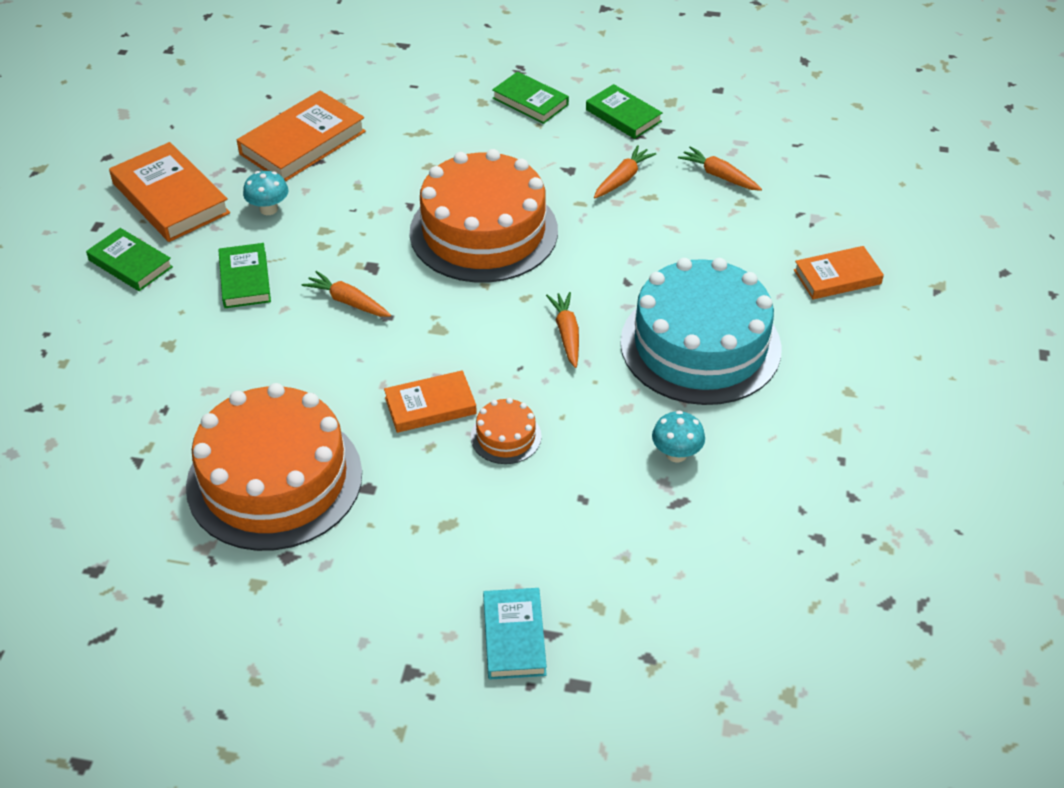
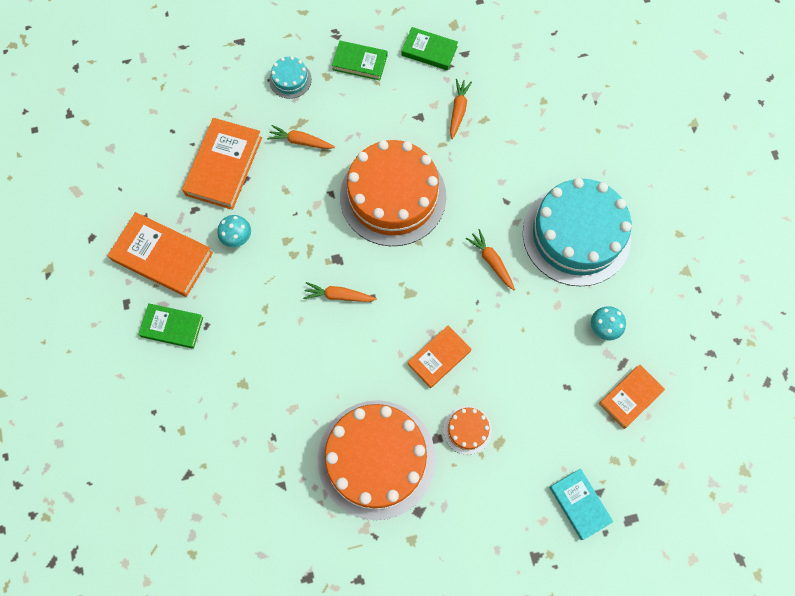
camera: 25 degrees left, 25 degrees up
(245, 279) = (259, 306): green book -> none
(436, 93) = (290, 80): none -> turquoise cake
(506, 436) = (497, 360): orange cake -> orange cake (467, 430)
(719, 176) = (518, 82): orange carrot -> orange carrot (301, 141)
(837, 277) = (631, 141): orange book -> orange book (630, 397)

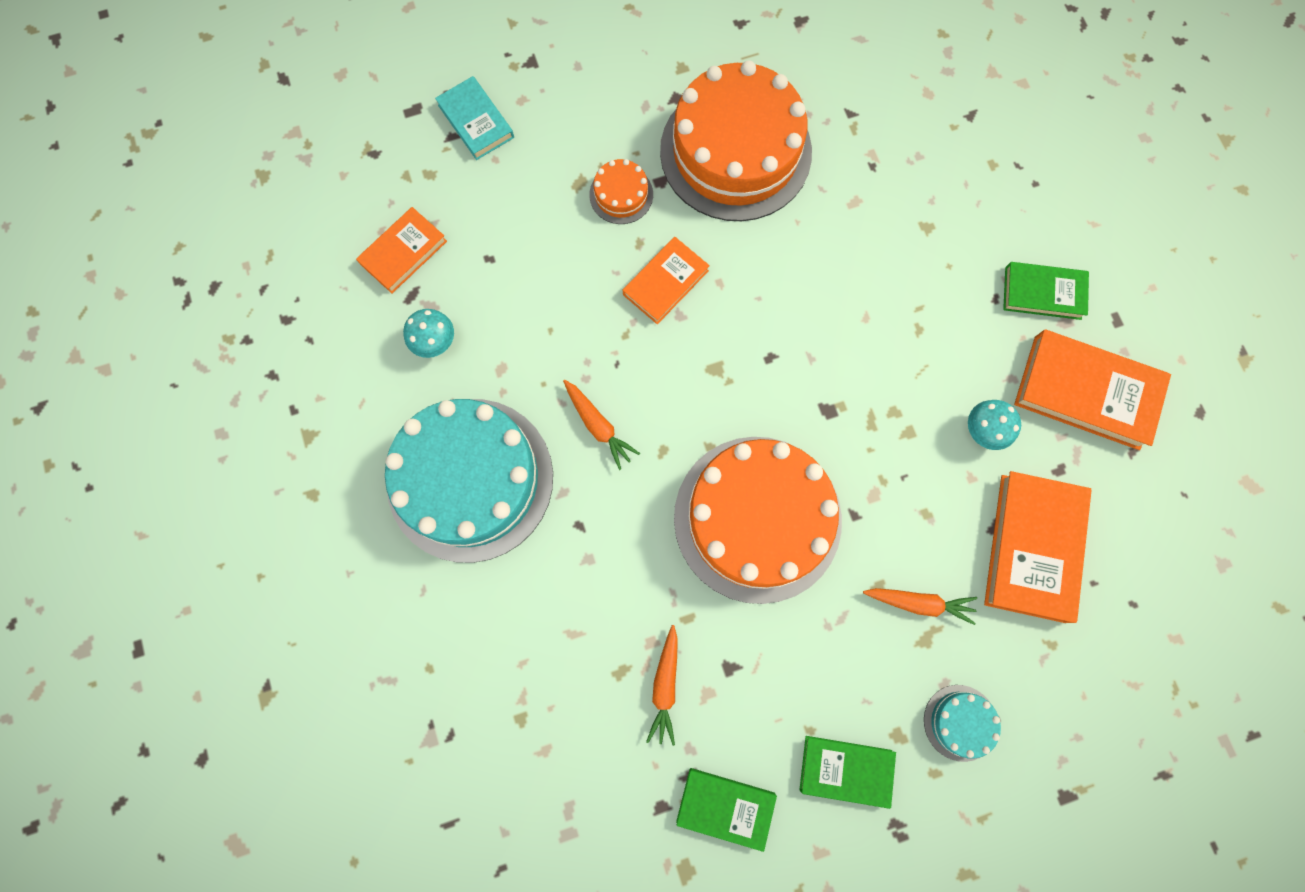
camera: 175 degrees right, 5 degrees up
(339, 296) = (817, 356): orange carrot -> none

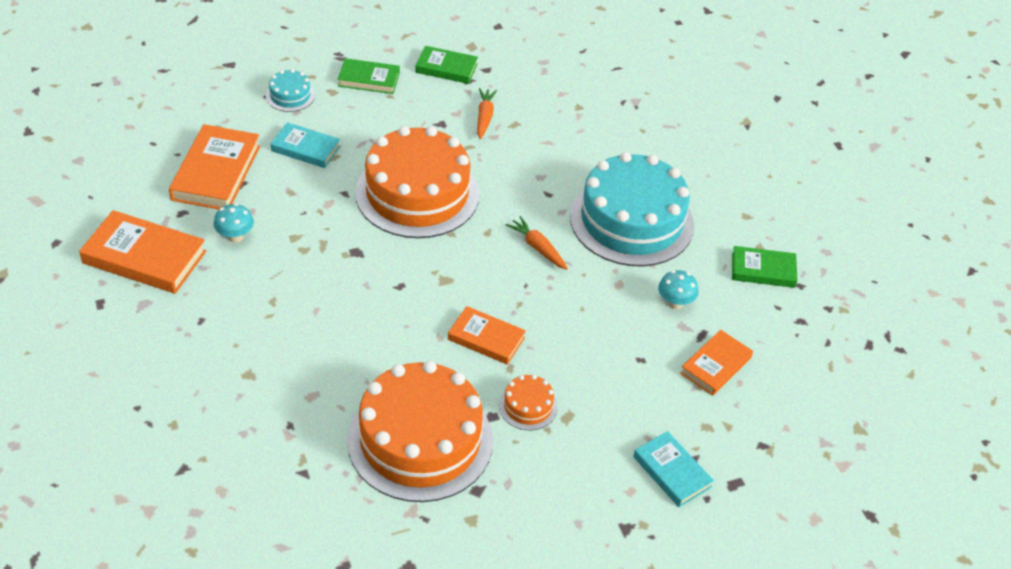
camera: 175 degrees right, 30 degrees down
(665, 282) = (486, 338): orange book -> orange book turned 75 degrees clockwise
(919, 603) = (306, 148): orange carrot -> turquoise book
(1042, 293) = (158, 323): green book -> green book (763, 270)

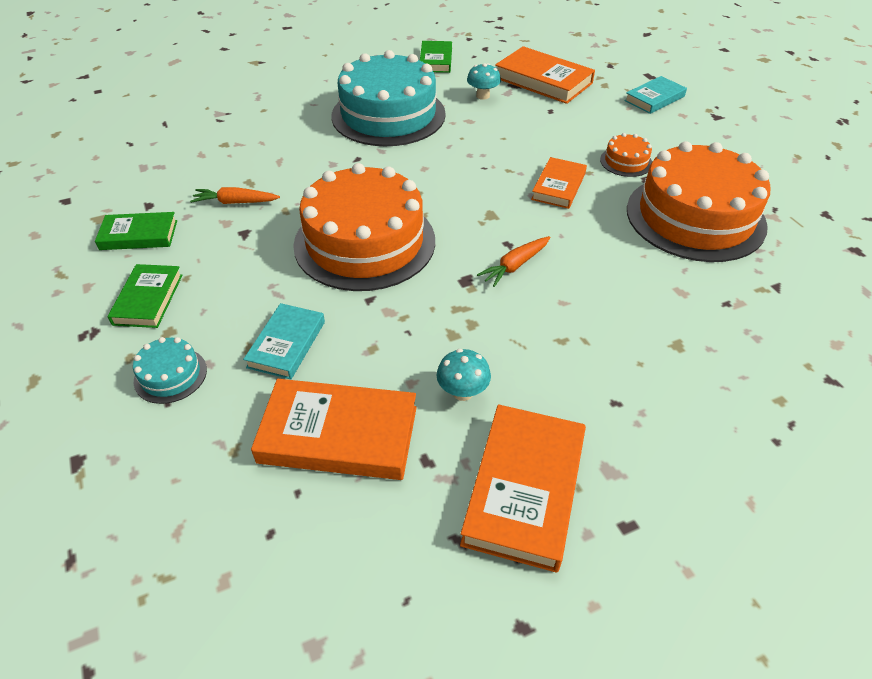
camera: 90 degrees left, 0 degrees up
(446, 68) = (139, 235): green book -> green book turned 75 degrees clockwise
(538, 248) = (433, 162): orange carrot -> orange carrot (515, 266)
(715, 365) = (543, 80): orange book -> orange book, size x1.61

